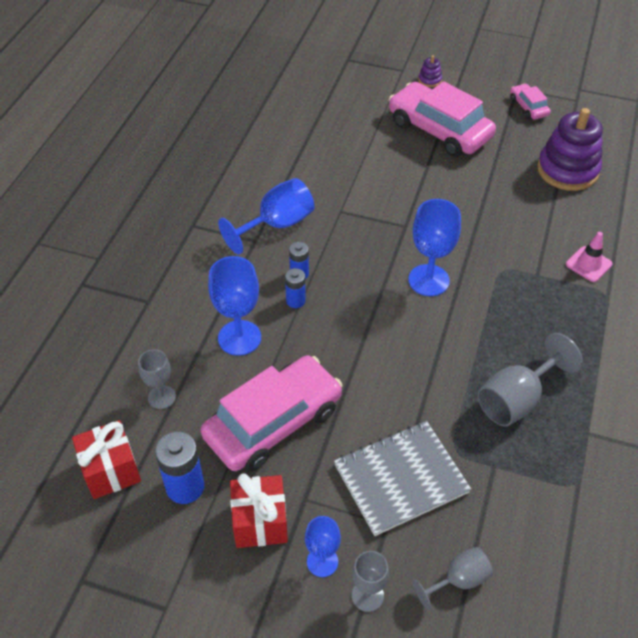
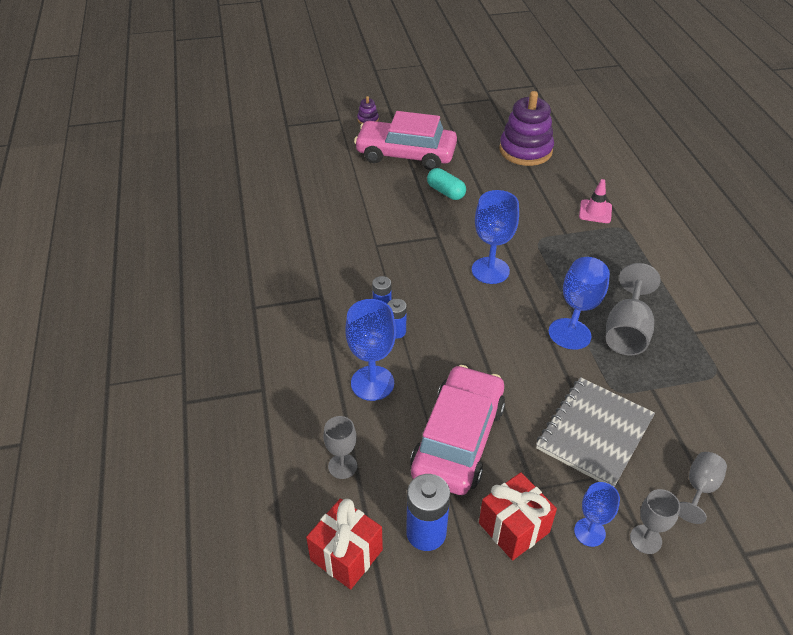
camera: 30 degrees left, 5 degrees down
(277, 225) = (330, 277): blue goblet -> blue goblet (579, 308)
(448, 184) = (446, 192): none -> turquoise capsule
(528, 107) = (460, 115): pink car -> none

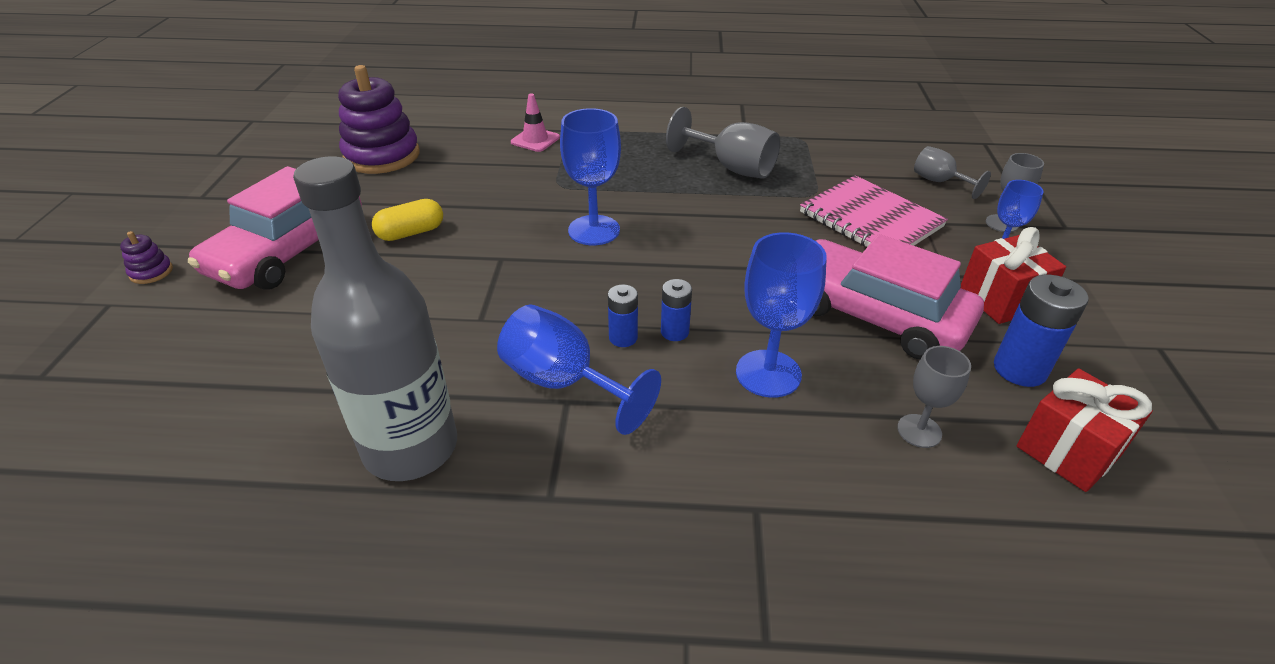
camera: 75 degrees left, 5 degrees down
(273, 250) = (411, 448): none -> grey bottle
(446, 192) = (411, 233): turquoise capsule -> yellow capsule
(579, 308) = (687, 186): blue goblet -> blue goblet (564, 383)
(594, 433) = (870, 220): grey notebook -> pink notebook

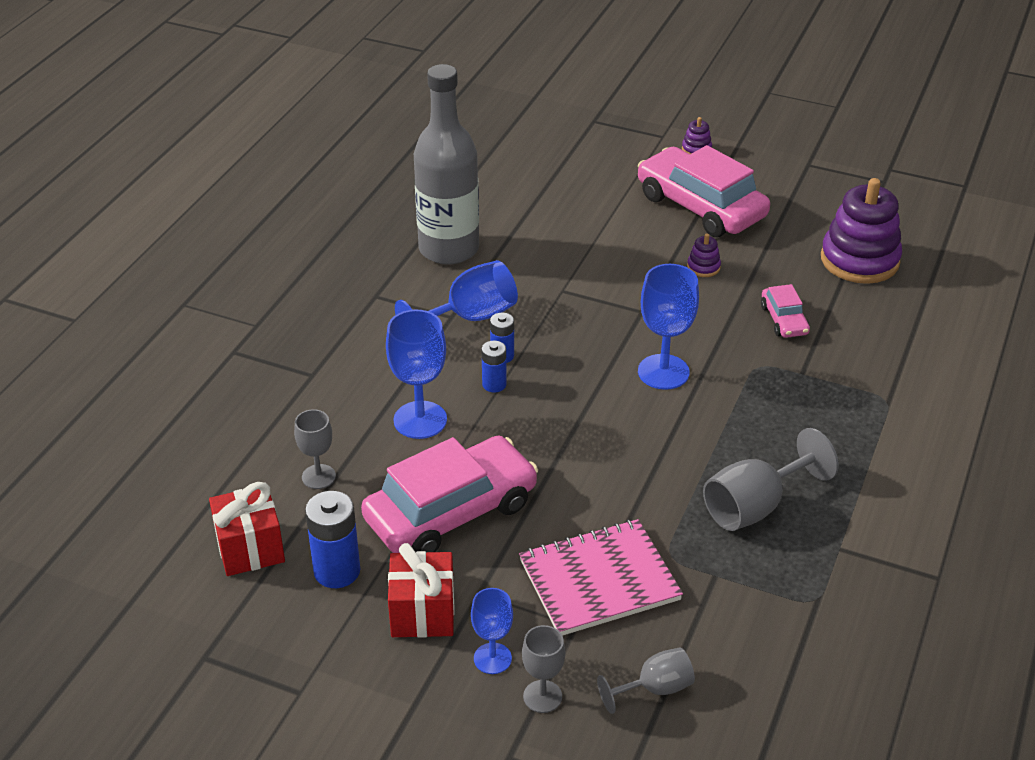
camera: 110 degrees right, 0 degrees up
(411, 233) = (703, 267): yellow capsule -> purple stacking toy
(487, 181) = (784, 320): none -> pink car
(535, 140) = (869, 366): pink traffic cone -> none

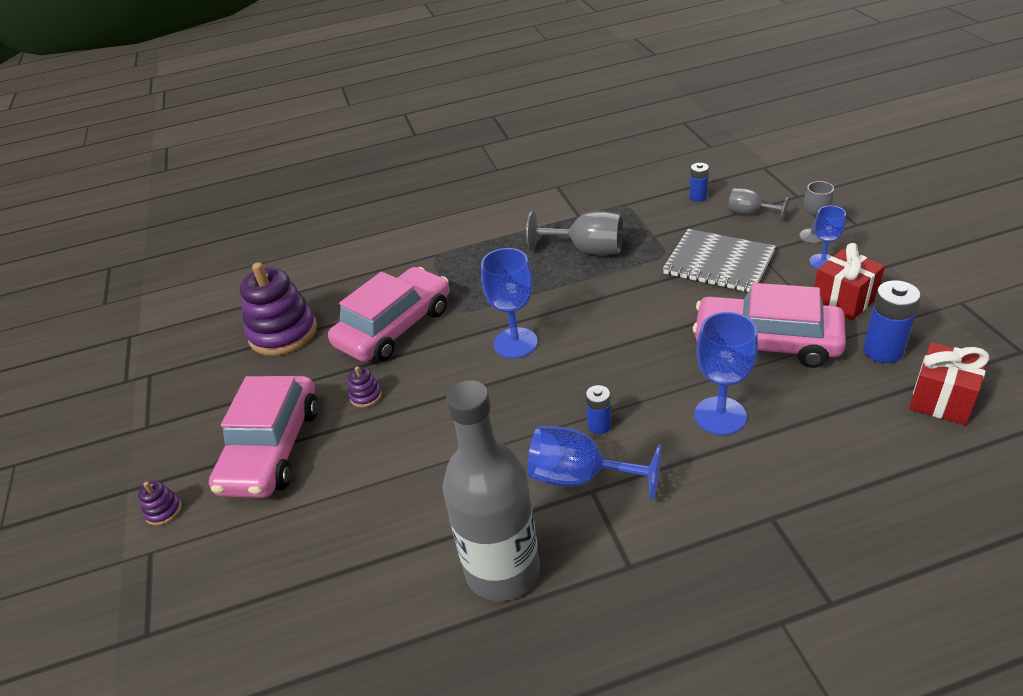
camera: 125 degrees left, 0 degrees up
(318, 477) = (843, 421): grey goblet -> none
(494, 384) = (634, 407): blue battery -> blue battery (698, 197)
(599, 580) = (718, 263): pink notebook -> grey notebook
(784, 320) = (394, 327): pink car -> pink car, size x2.13

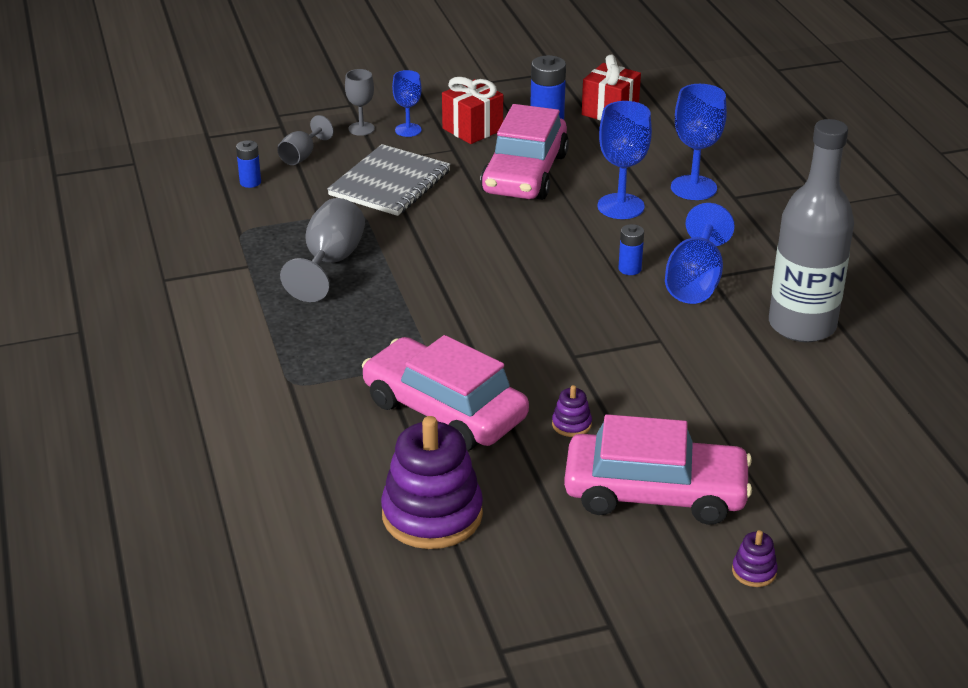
camera: 95 degrees left, 5 degrees down
(515, 343) = (496, 316): blue goblet -> blue goblet (693, 188)

